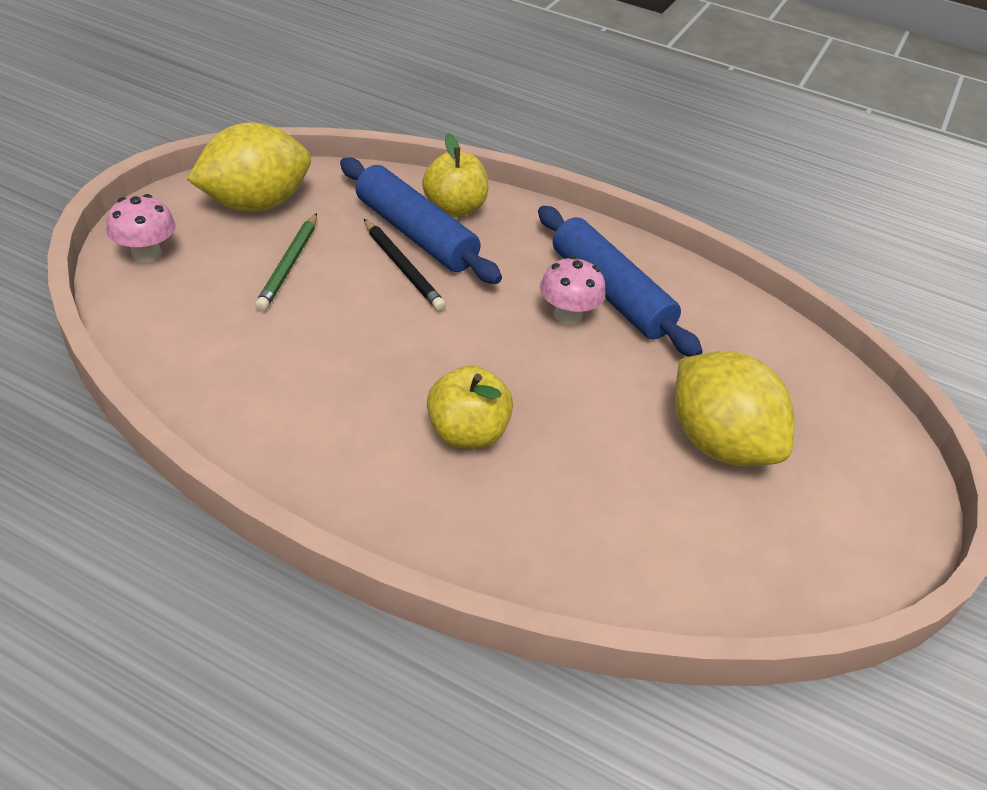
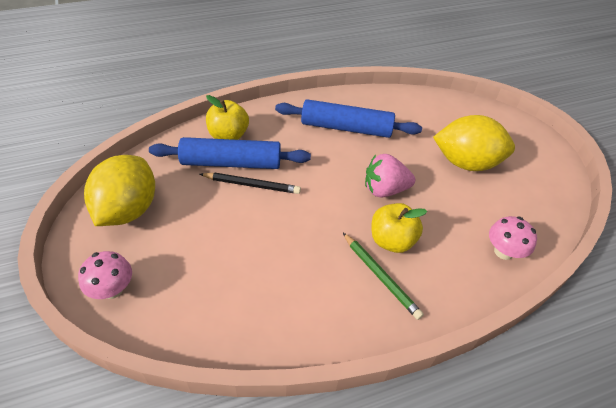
camera: 45 degrees left, 5 degrees up
(289, 265) = (198, 229): green pencil -> green pencil (381, 276)
(548, 383) = (385, 189): none -> pink strawberry
(567, 315) = (346, 151): pink mushroom -> pink mushroom (503, 251)

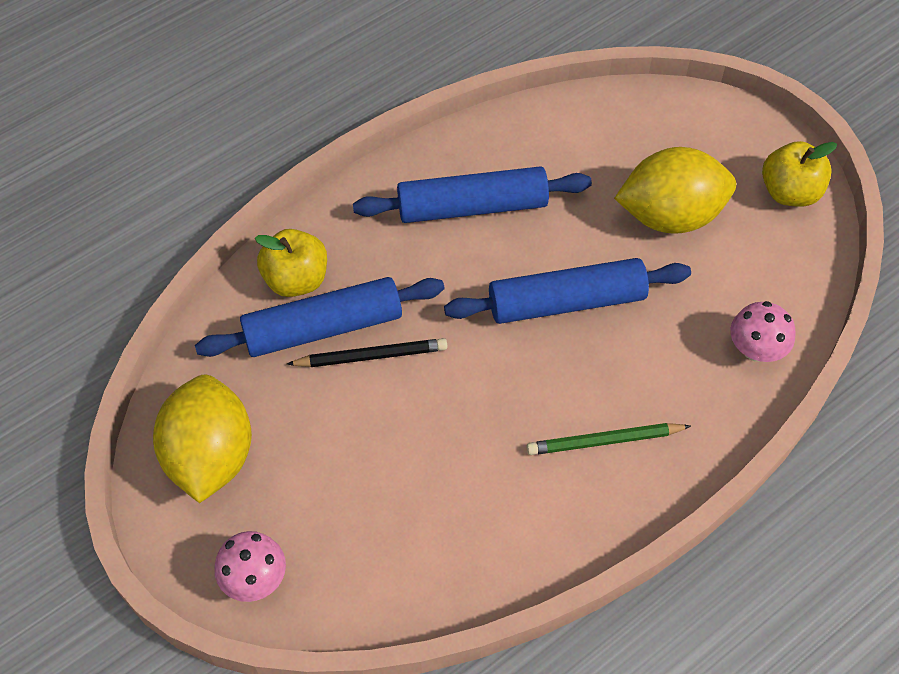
camera: 15 degrees left, 10 degrees up
(381, 276) = (604, 441): green pencil -> green pencil turned 135 degrees clockwise
(385, 189) = (566, 301): pink strawberry -> blue rolling pin
(392, 240) = (602, 382): yellow apple -> yellow apple (789, 192)

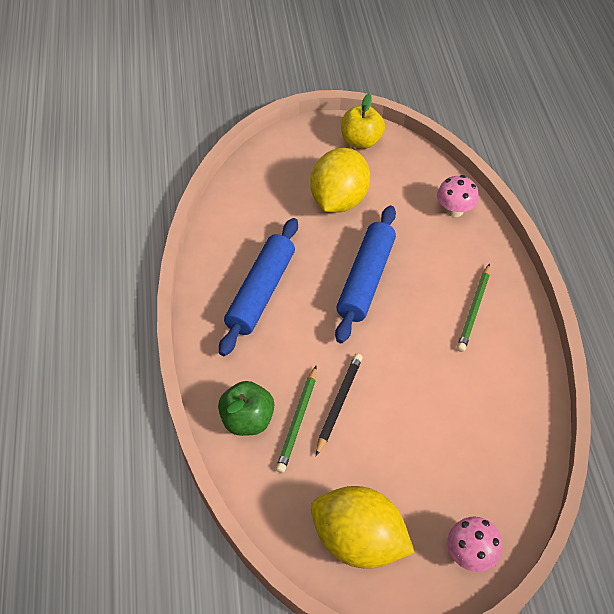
camera: 60 degrees left, 5 degrees down
(296, 279) = (247, 420): yellow apple -> green apple
(323, 327) = (298, 421): blue rolling pin -> green pencil

